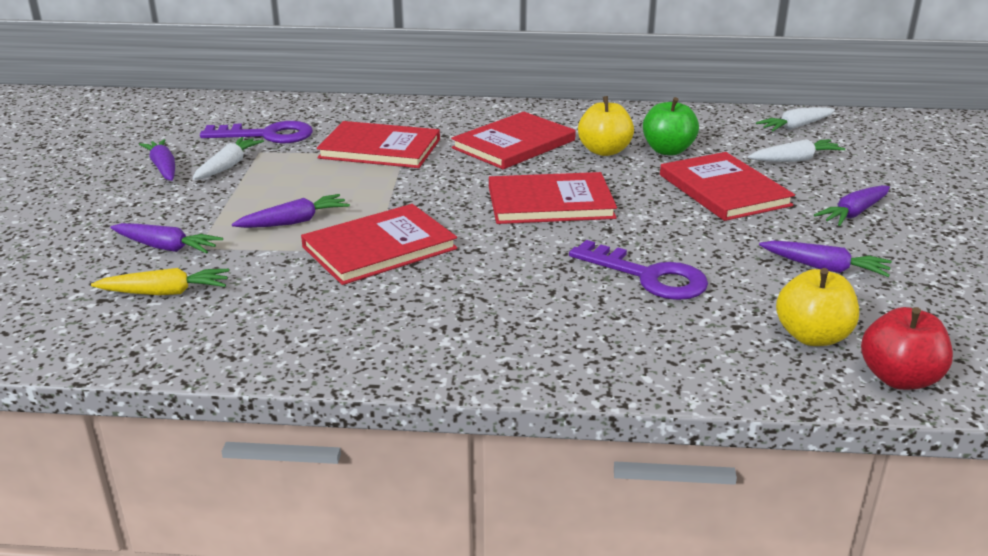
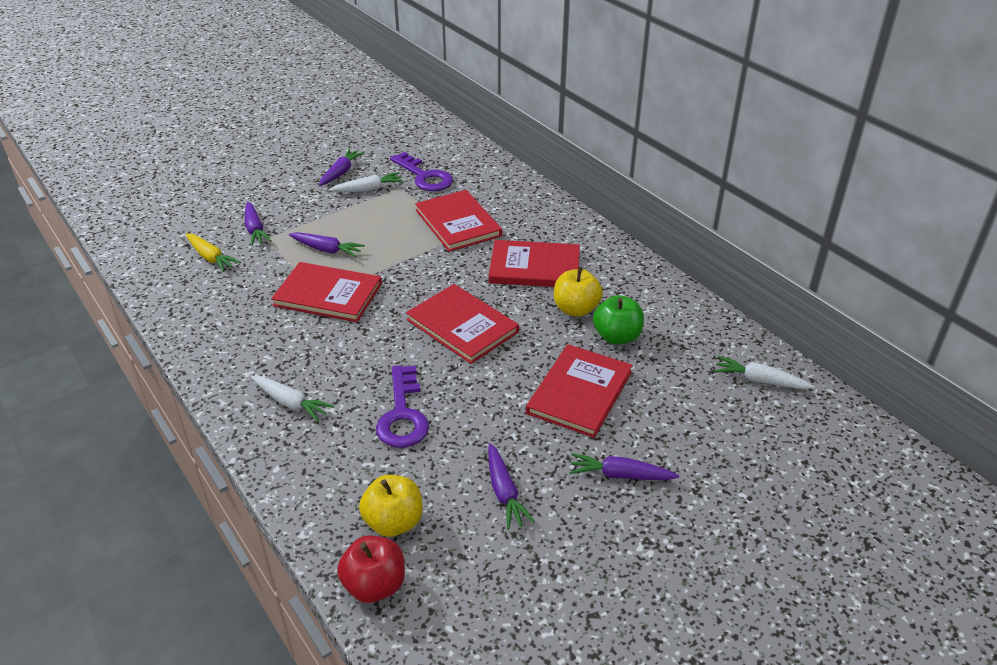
camera: 50 degrees right, 10 degrees up
(795, 160) = (687, 406): white carrot -> white carrot (291, 403)

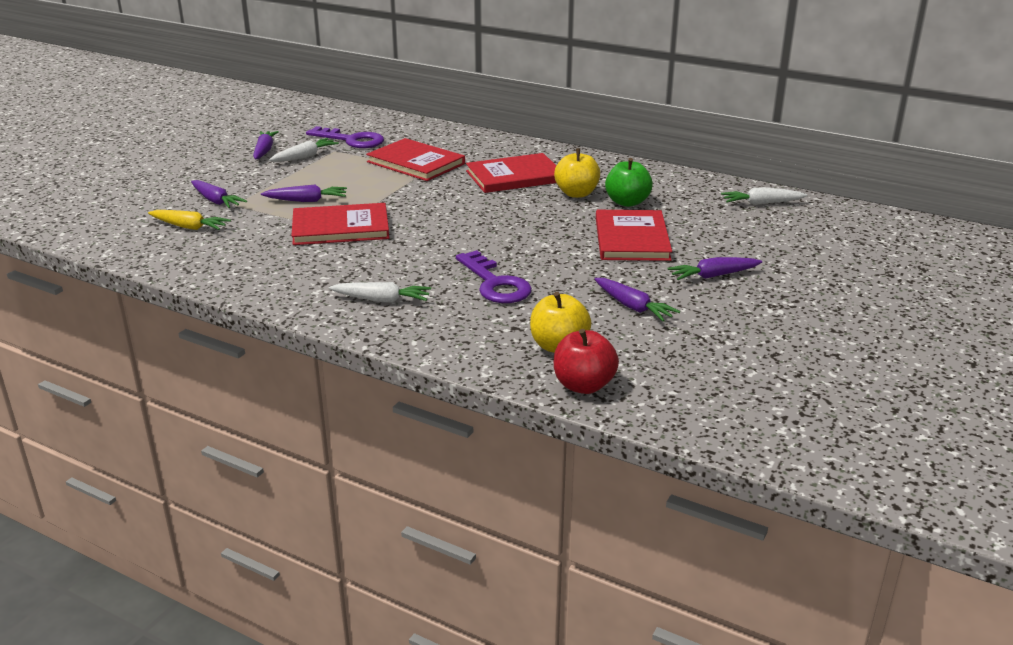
camera: 25 degrees left, 10 degrees down
(462, 326) = (489, 222): red book -> none

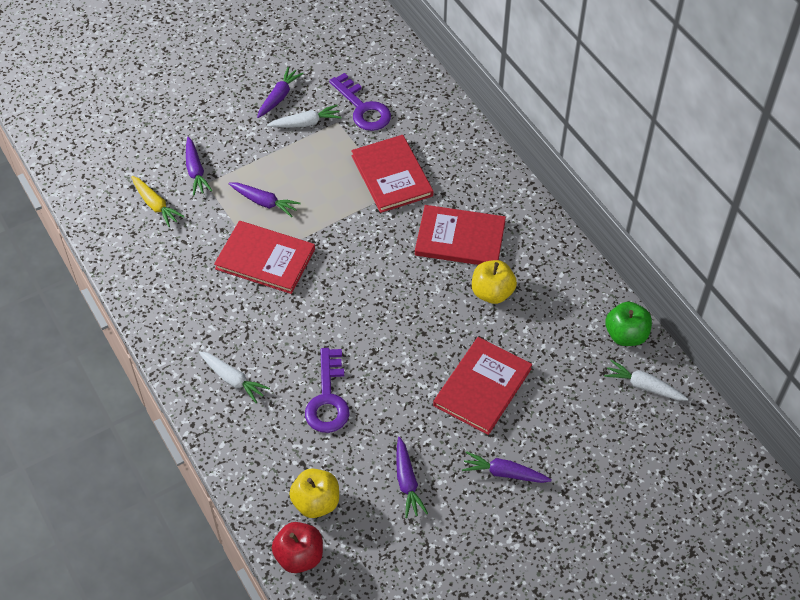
camera: 30 degrees right, 25 degrees up
(627, 202) = (525, 328): green apple -> green apple (626, 335)

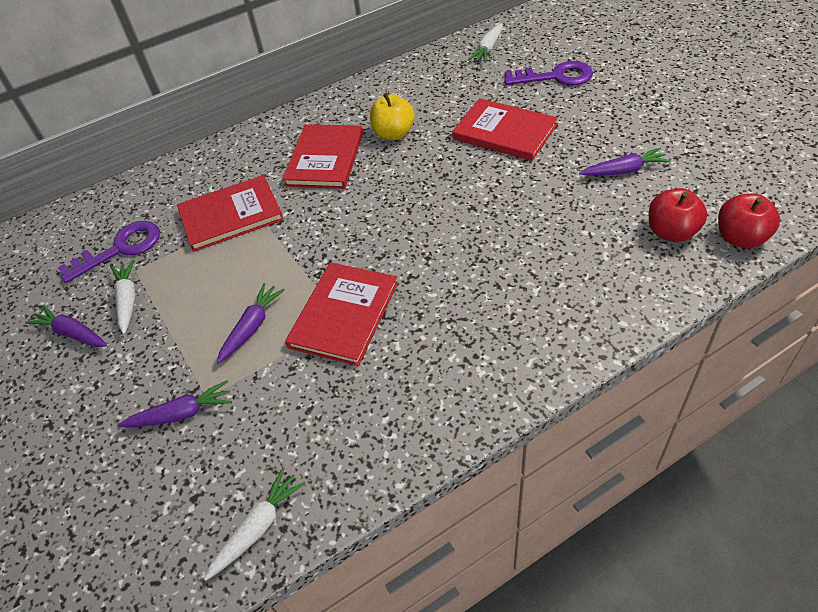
camera: 85 degrees left, 5 degrees down
(156, 205) = (237, 457): yellow carrot -> none
(233, 379) = (528, 324): white carrot -> white carrot (258, 527)
(316, 502) = (671, 232): yellow apple -> red apple
(328, 398) = (539, 237): purple key -> purple key (555, 77)
(504, 473) = (595, 114): purple carrot -> none
(626, 335) = (437, 59): green apple -> none

